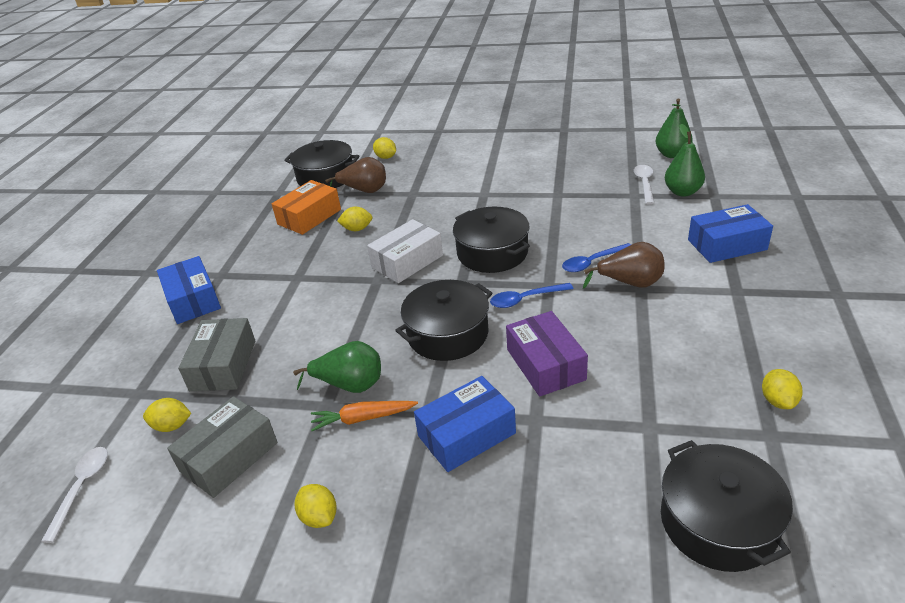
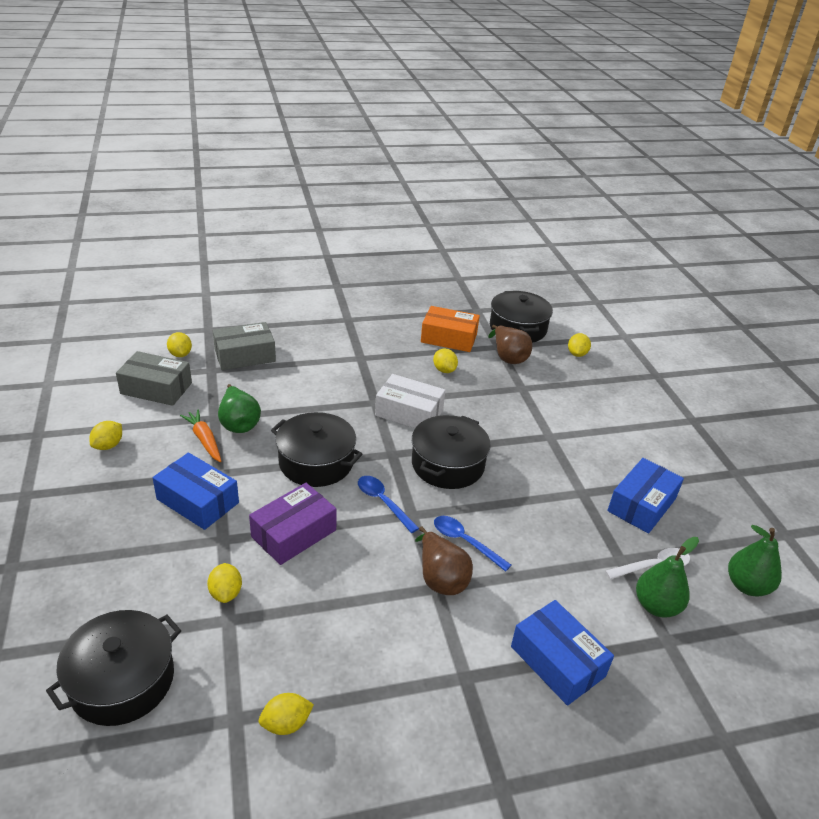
camera: 60 degrees right, 0 degrees up
(82, 488) = (122, 339): white spoon -> none
(193, 300) = (312, 317): blue box -> blue box (642, 505)
(613, 425) = (226, 593): none -> yellow lemon

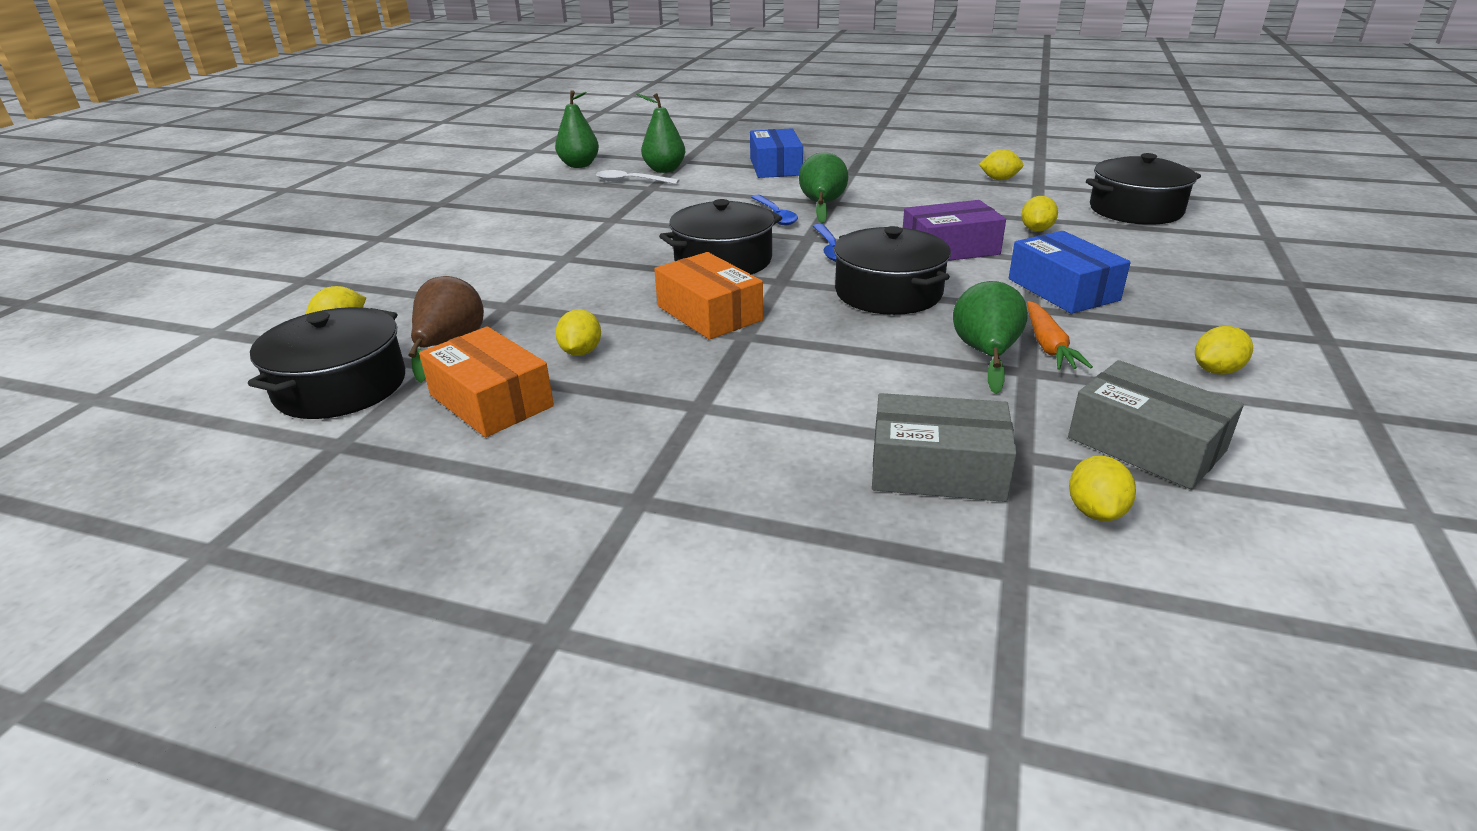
camera: 145 degrees left, 5 degrees down
(409, 413) = (709, 313): white box -> orange box
(440, 578) = (822, 205): brown pear -> green pear
(642, 505) = (572, 204): blue box -> none

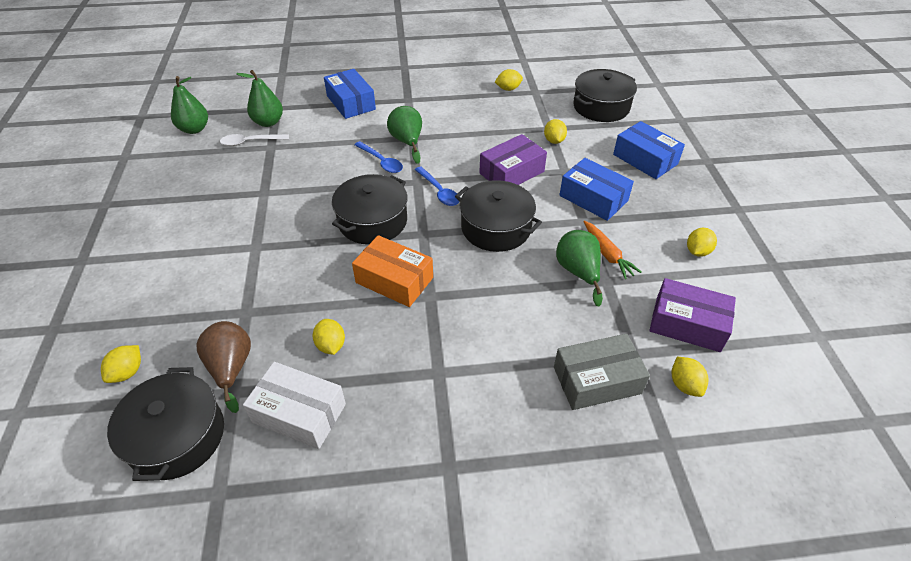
camera: 25 degrees left, 15 degrees up
(491, 400) = (299, 413): orange box -> white box
(1145, 444) = (687, 324): grey box -> purple box
(1179, 266) = (645, 159): none -> blue box

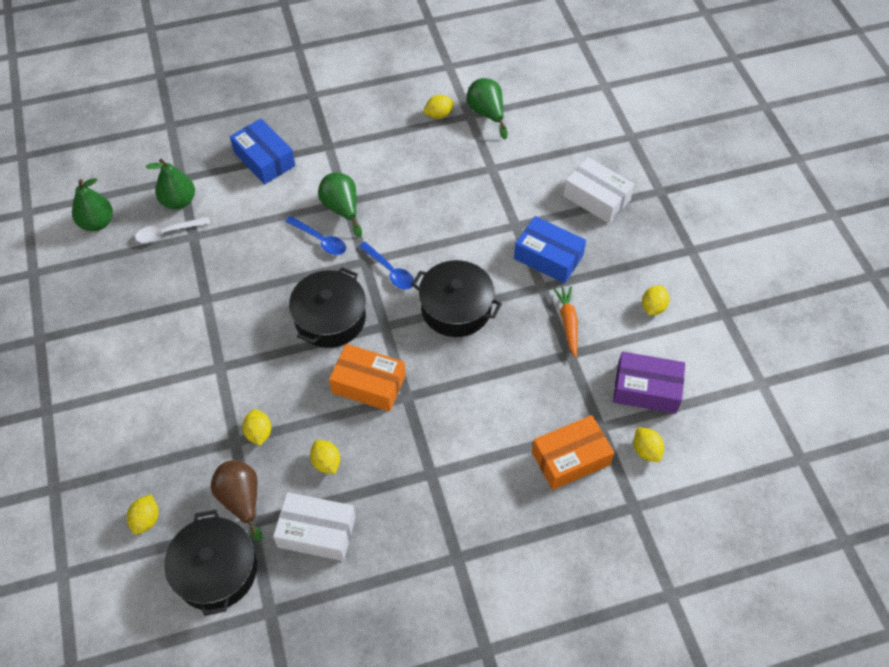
camera: 10 degrees left, 10 degrees up
(512, 172) = (461, 235): purple box -> none
(554, 141) = (499, 185): yellow lemon -> yellow lemon (259, 433)
(578, 272) = (542, 348): green pear -> green pear (487, 114)
(597, 380) = (570, 458): grey box -> orange box
(601, 107) = (544, 129): black pot -> none
(607, 254) = (568, 323): orange carrot -> orange carrot turned 150 degrees counterclockwise
(645, 159) = (596, 198): blue box -> white box

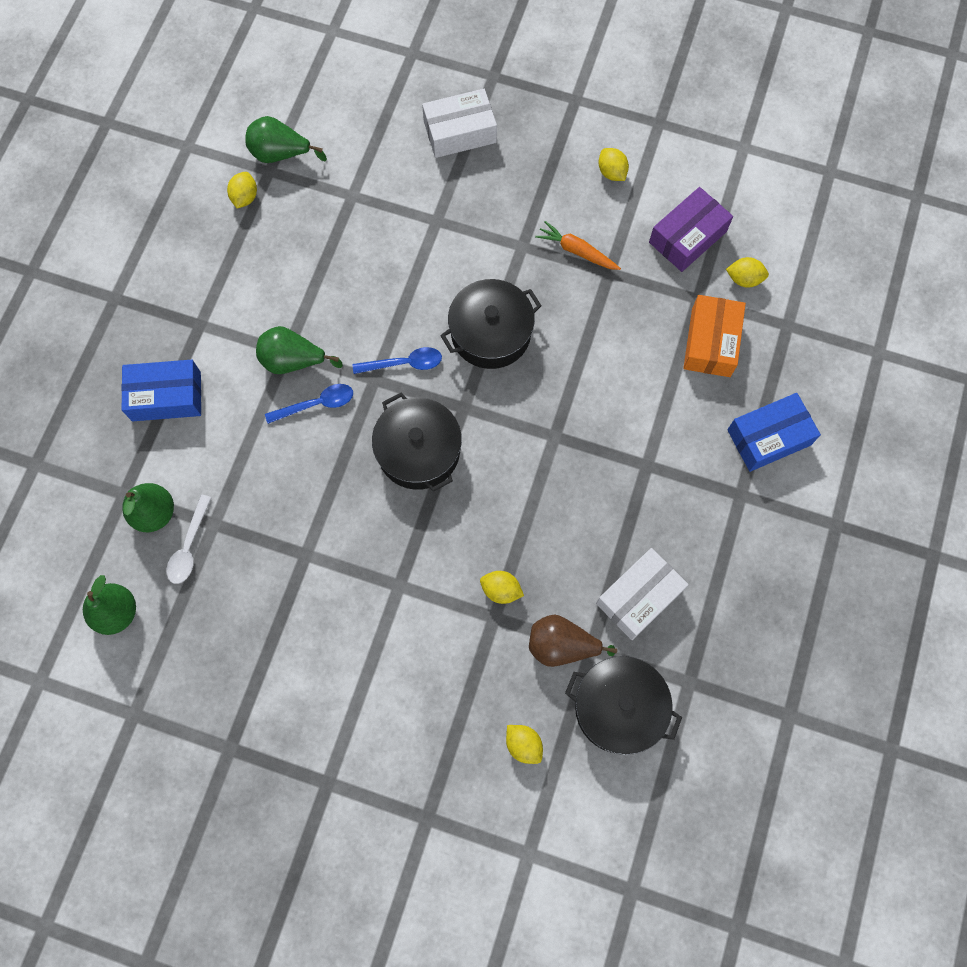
camera: 55 degrees left, 15 degrees up
(326, 462) = (574, 547): yellow lemon -> none
(368, 384) = (517, 461): orange box -> none
(548, 257) = (494, 218): blue box -> blue box (769, 437)

